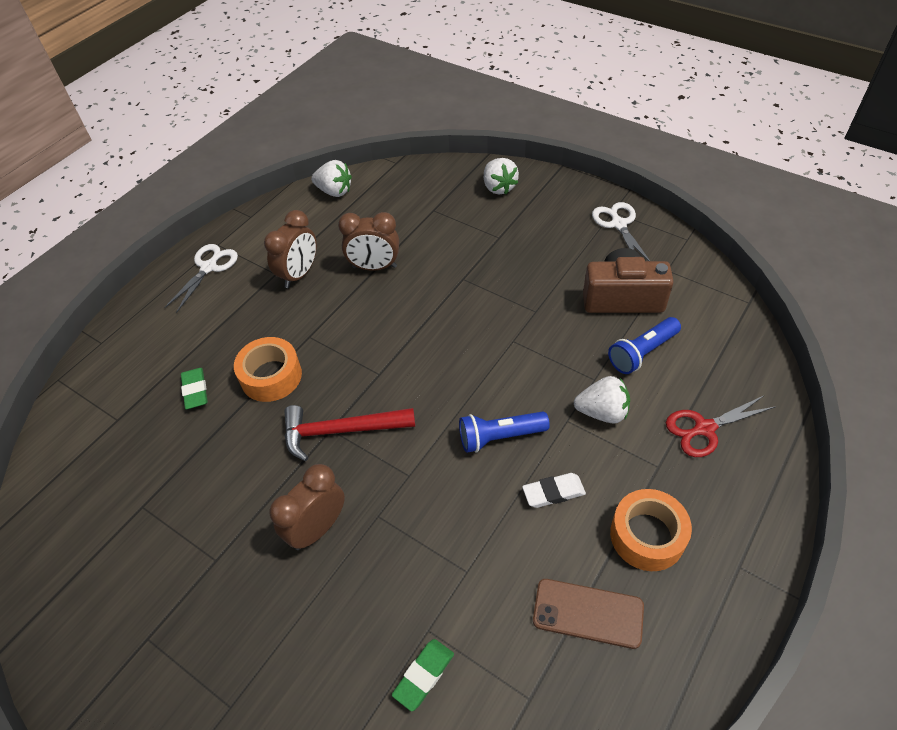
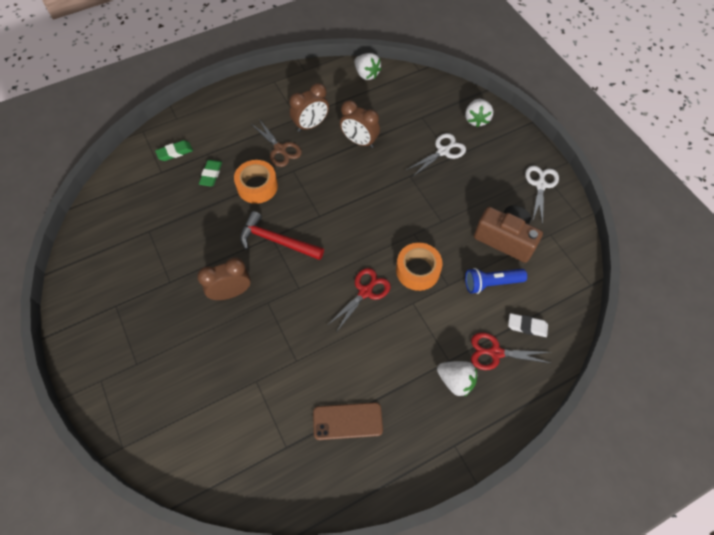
camera: 25 degrees right, 10 degrees up
(209, 267) = (260, 95): white scissors -> white scissors (443, 151)
(275, 319) = (280, 149): none -> brown scissors
(423, 675) = (239, 403): green eraser -> green eraser (175, 152)
(499, 437) = (365, 292): blue flashlight -> red scissors
(553, 492) = (374, 342): white eraser -> white eraser (527, 326)
(588, 613) = (347, 421): brown phone -> brown phone turned 45 degrees counterclockwise
(602, 412) = (438, 309): white strawberry -> white strawberry (455, 381)
(647, 535) = (412, 397): orange tape -> orange tape (418, 270)

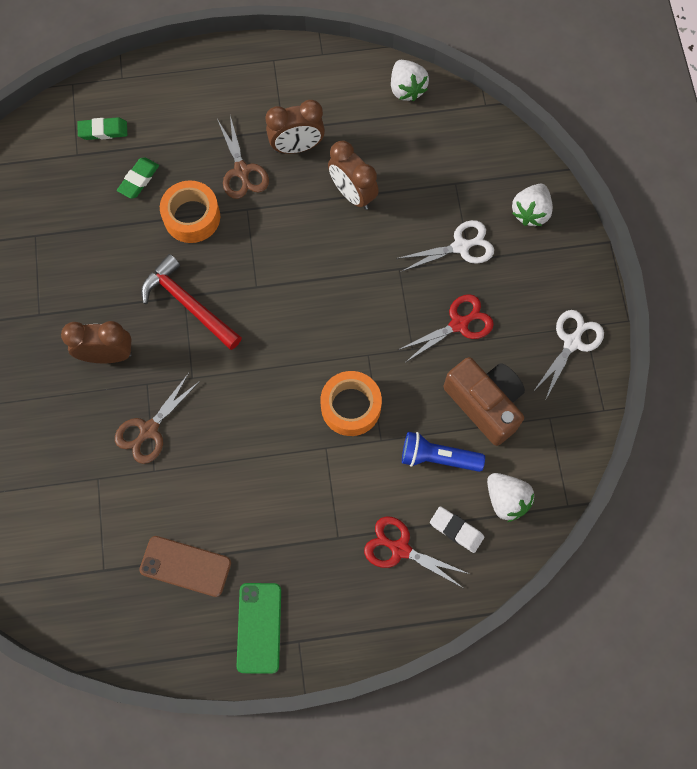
camera: 20 degrees right, 10 degrees up
(281, 333) = (149, 430): none -> brown scissors
(365, 292) = (272, 412): red scissors -> red scissors (459, 324)
(421, 446) = (259, 627): none -> green phone
(455, 381) = (335, 565): white strawberry -> white strawberry (506, 499)

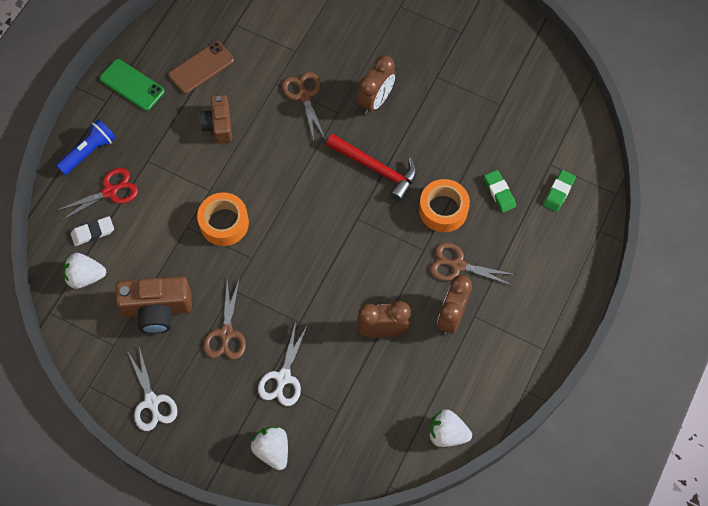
camera: 125 degrees right, 5 degrees down
(188, 304) = (376, 169): red hammer -> red hammer turned 45 degrees clockwise
(244, 493) = (218, 125): none -> brown camera
(437, 457) = (147, 253): blue flashlight -> blue flashlight (89, 151)
(459, 324) = (226, 333): red scissors -> brown scissors

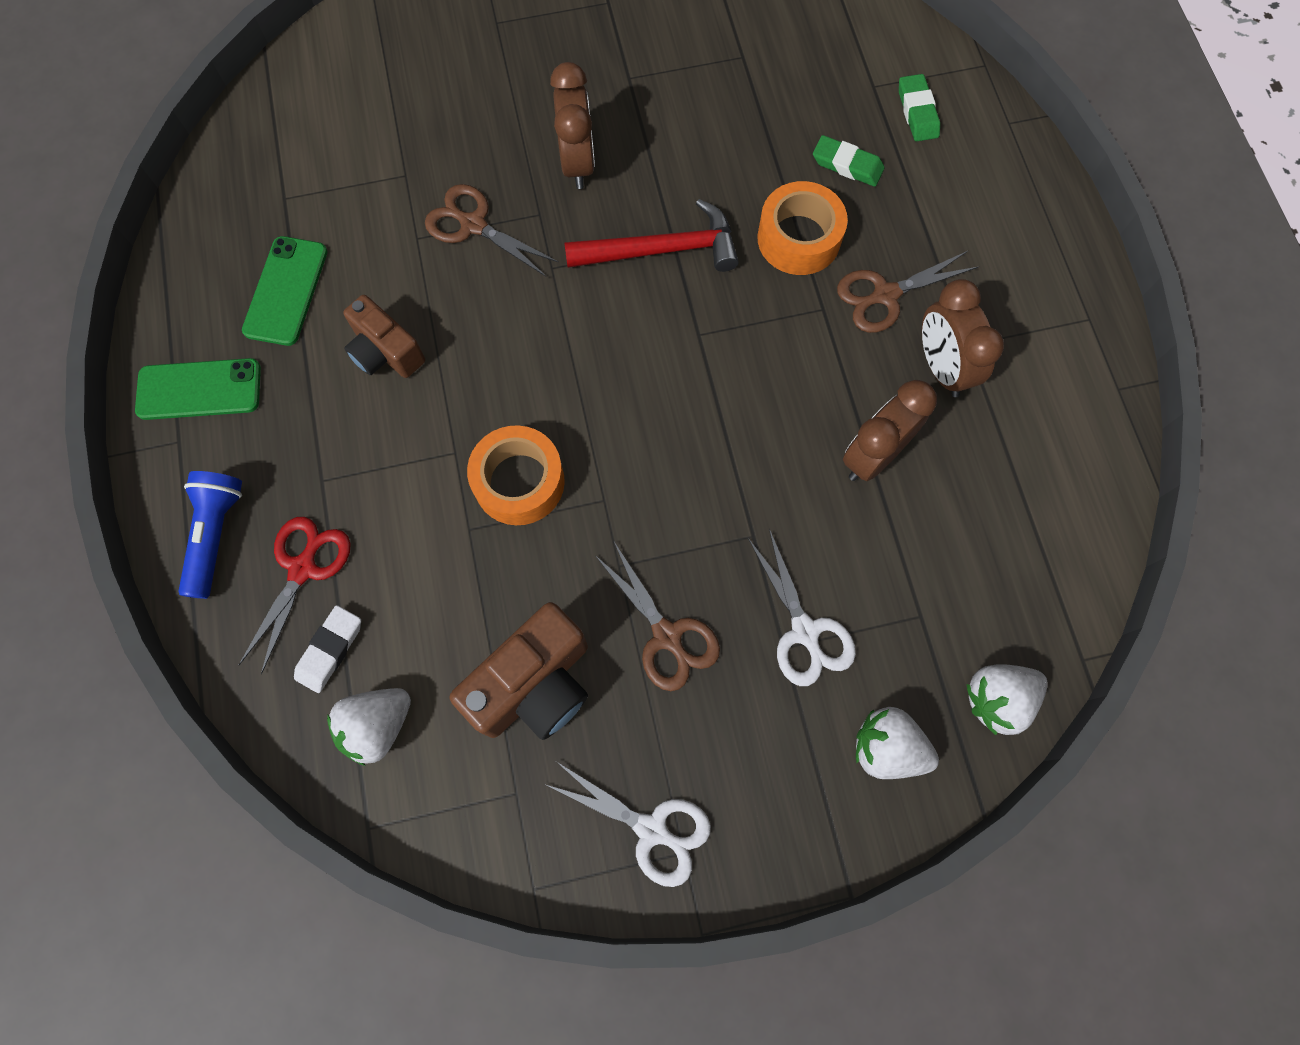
camera: 40 degrees left, 5 degrees up
(201, 67) = (286, 291): brown phone -> green phone
(447, 433) = (1084, 525): white strawberry -> white strawberry (997, 699)

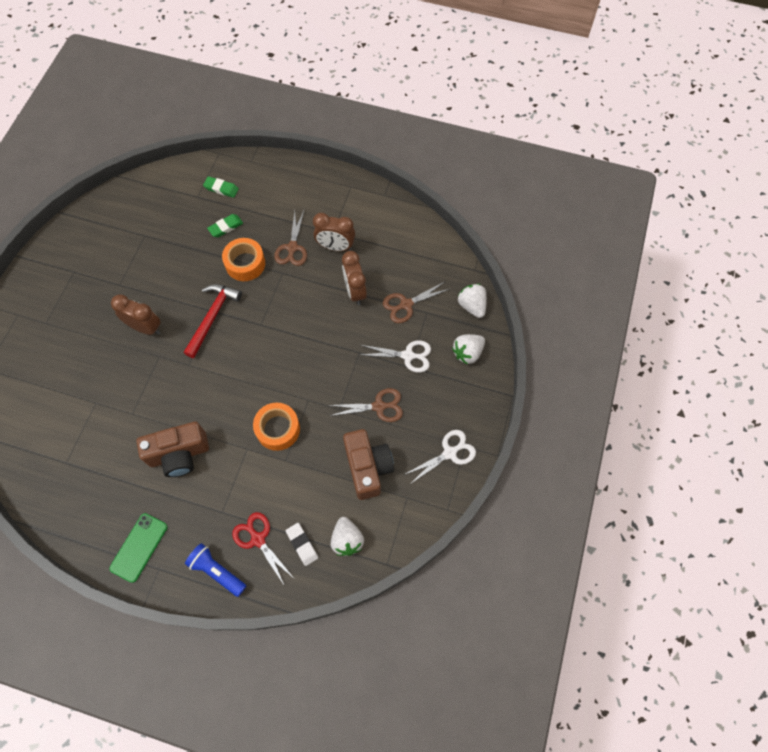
camera: 60 degrees left, 5 degrees down
(286, 291) = (116, 484): green phone -> none
(385, 352) = (179, 454): brown camera -> brown camera, size x1.52
(473, 225) = (143, 386): brown scissors -> brown scissors (406, 304)
(997, 699) = (472, 306): white strawberry -> white strawberry turned 150 degrees clockwise

